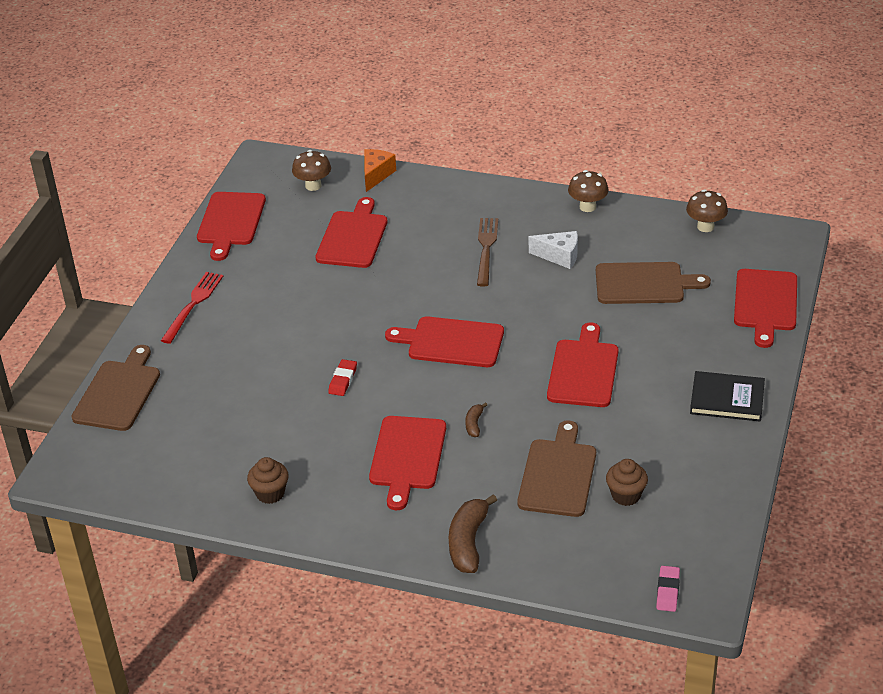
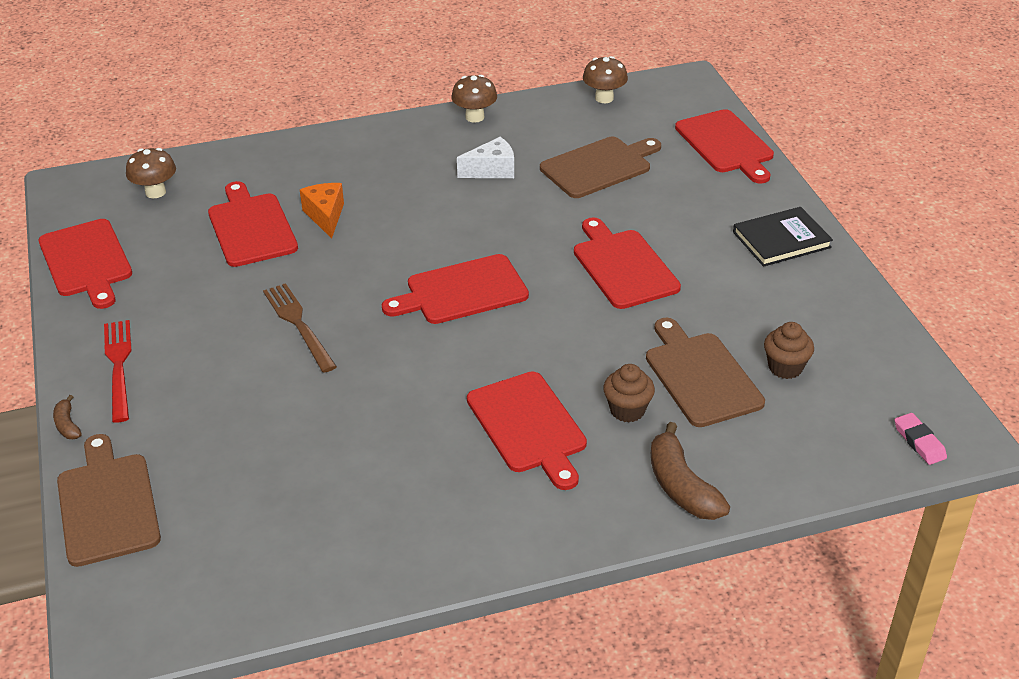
camera: 35 degrees left, 0 degrees up
(270, 493) = (410, 536): brown cupcake -> brown cupcake (627, 410)
(343, 380) = (378, 376): red eraser -> none
(376, 175) = (220, 159): orange cheese -> orange cheese (325, 216)
(474, 424) = (566, 362): brown banana -> brown banana (67, 425)
(486, 249) = (410, 189): brown fork -> brown fork (298, 324)

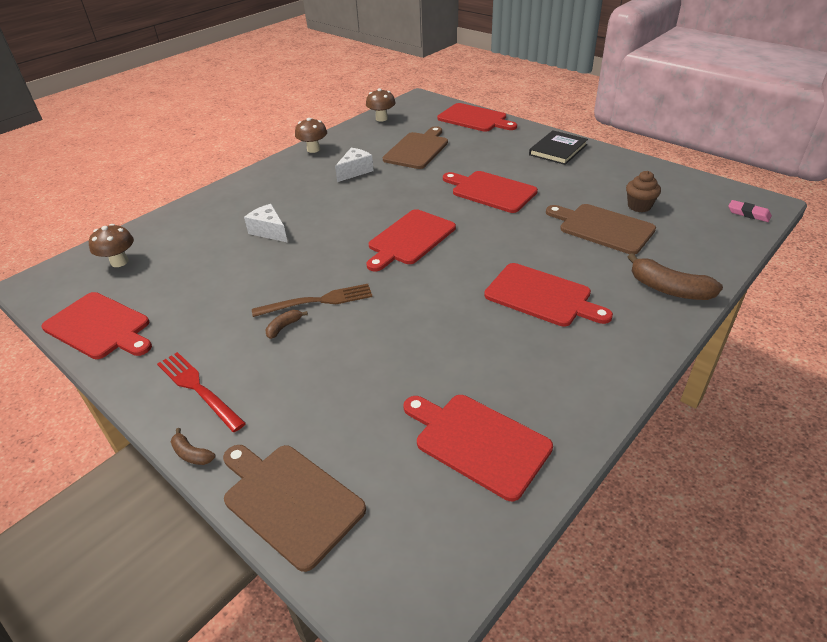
camera: 30 degrees left, 0 degrees up
(242, 338) = (284, 327): none -> brown banana
(251, 227) = (219, 257): red cutting board -> red cutting board (478, 442)
(298, 324) = (318, 301): brown fork -> brown fork turned 135 degrees clockwise
(325, 216) = (269, 231): orange cheese -> white cheese
(627, 410) = (587, 262): brown cupcake -> none

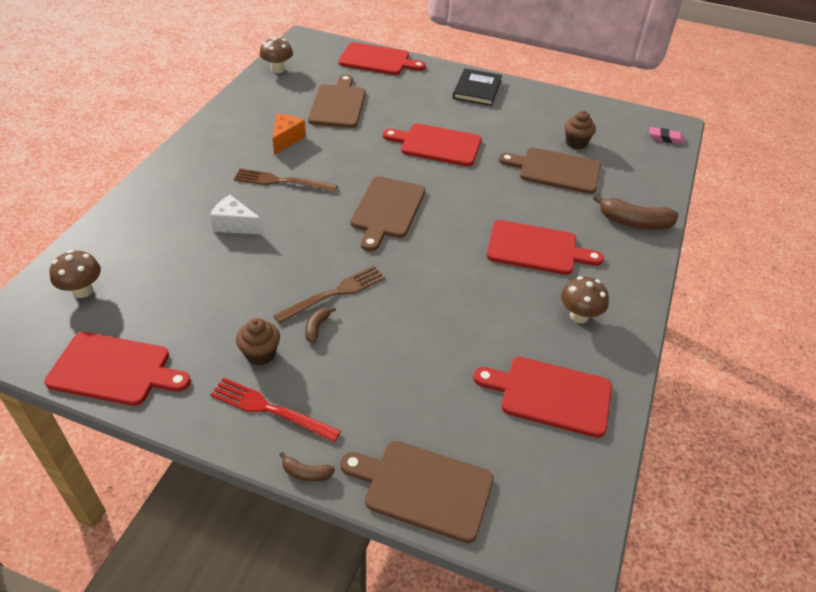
camera: 25 degrees left, 5 degrees up
(221, 339) = (260, 354): none -> brown cupcake
(313, 149) = (223, 117): brown mushroom -> brown mushroom (579, 316)
(330, 203) = (281, 181): none -> brown fork
(355, 171) = (286, 139): white cheese -> orange cheese
(410, 239) = (387, 210): red cutting board -> brown cutting board

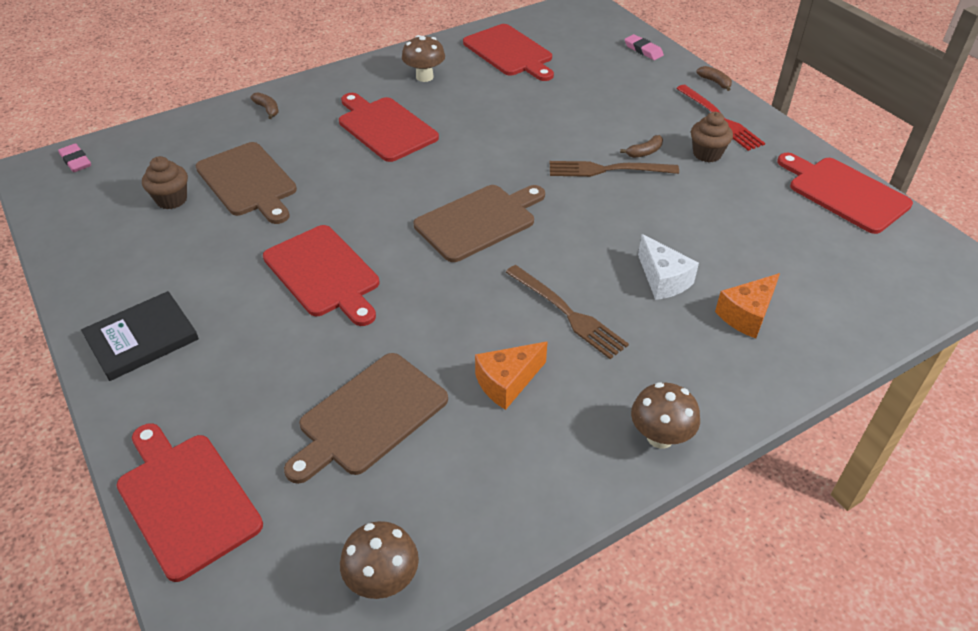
camera: 140 degrees left, 0 degrees up
(82, 290) = (868, 277): brown mushroom -> brown mushroom (660, 437)
(167, 226) = (747, 315): none -> orange cheese
(423, 488) = (643, 50): brown cutting board -> pink eraser
(634, 222) = (267, 109): brown banana -> brown banana, size x0.50

